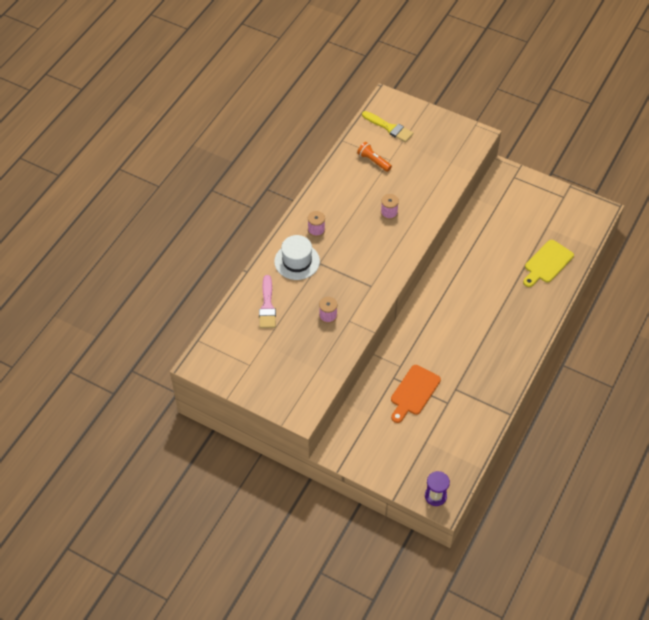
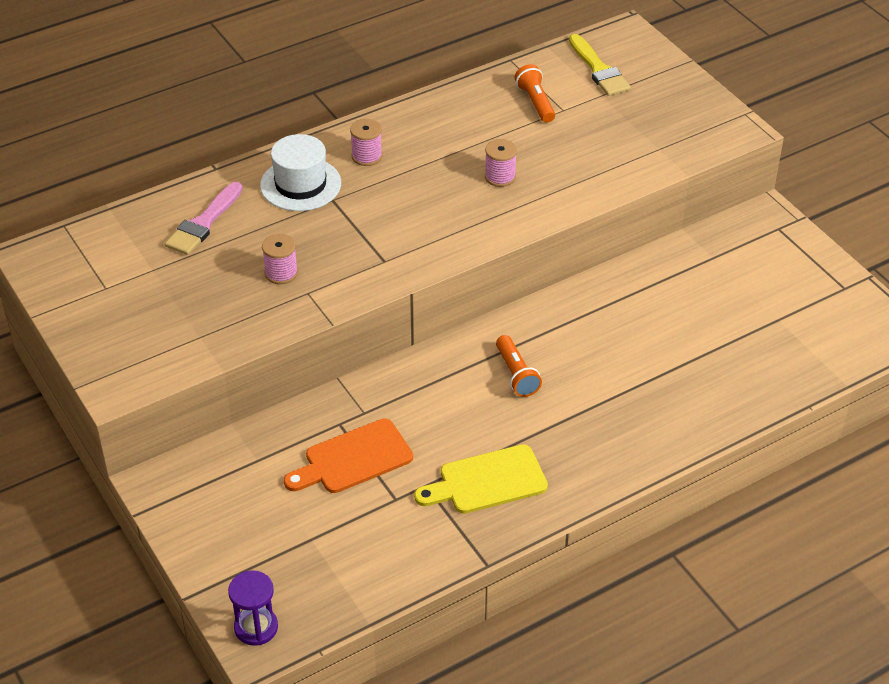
camera: 30 degrees right, 10 degrees down
(453, 312) = (516, 374): none -> orange flashlight
(547, 263) = (737, 371): yellow cutting board -> yellow cutting board (487, 481)

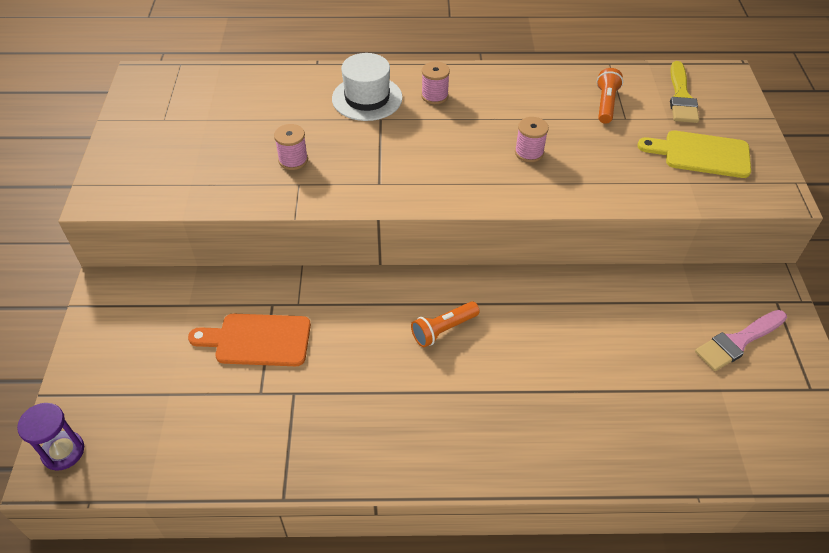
camera: 30 degrees right, 5 degrees up
(204, 223) = (273, 99): pink brush -> pink brush (738, 341)
(487, 481) = (345, 416): yellow cutting board -> yellow cutting board (701, 154)
(516, 374) = (443, 330): orange flashlight -> orange flashlight turned 45 degrees clockwise

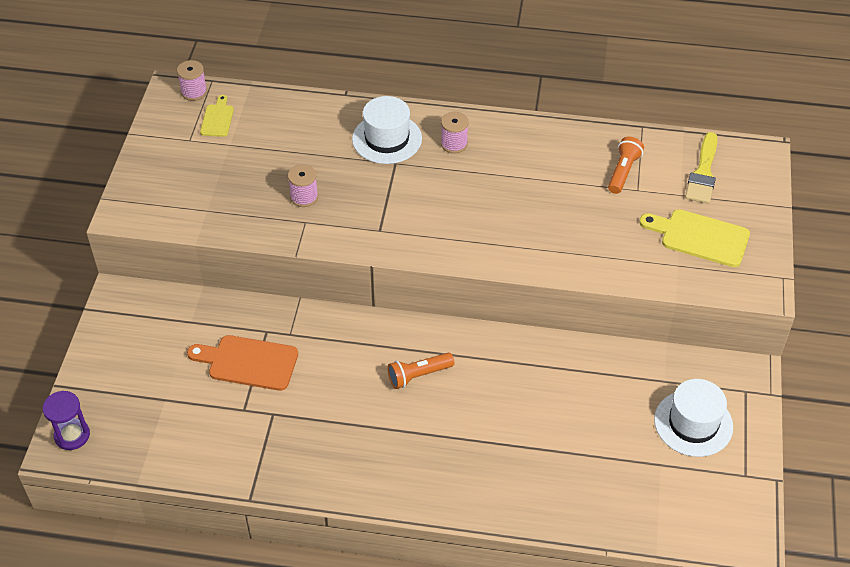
camera: 10 degrees right, 0 degrees up
(190, 97) = (217, 119): none -> yellow cutting board
(529, 152) = (530, 215): pink spool -> pink spool (194, 92)
(738, 341) = (693, 423): pink brush -> white hat

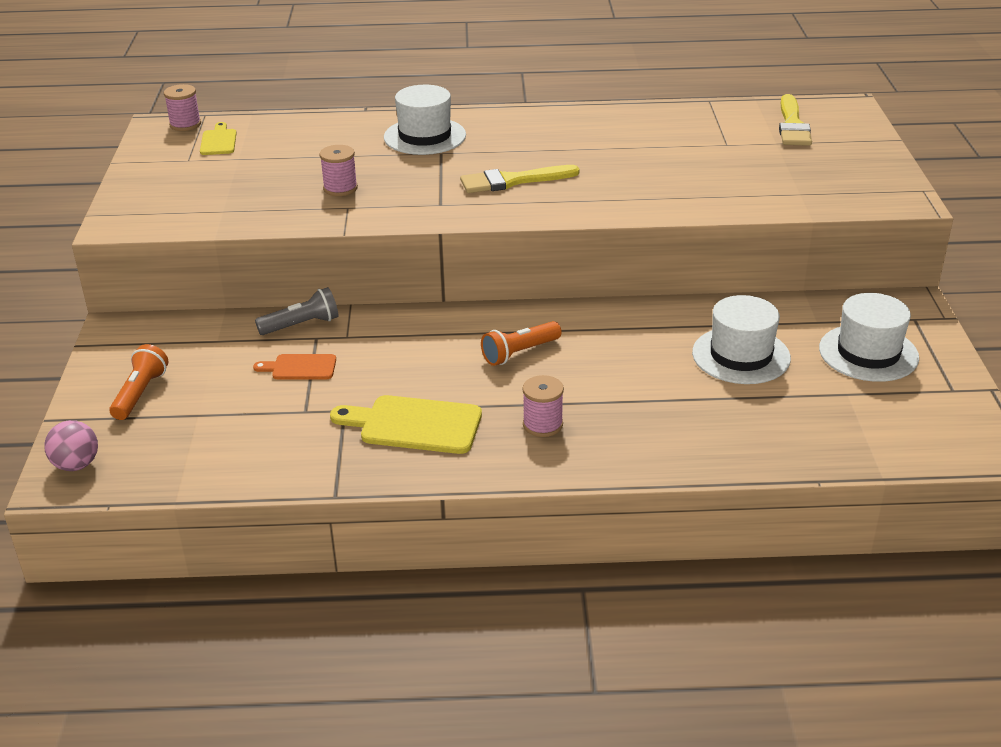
camera: 10 degrees left, 15 degrees down
(72, 435) = (76, 465): purple hourglass -> pink ball
(248, 362) = (300, 367): orange cutting board -> orange cutting board, size x0.58
(258, 315) = (301, 325): none -> grey flashlight
(445, 210) = (513, 181): none -> yellow brush
(454, 144) = (504, 132): pink spool -> pink spool (542, 425)
(590, 408) = (741, 355): none -> white hat
(623, 172) = (704, 133): orange flashlight -> orange flashlight (140, 393)
(700, 237) = (814, 171): yellow cutting board -> yellow cutting board (414, 425)

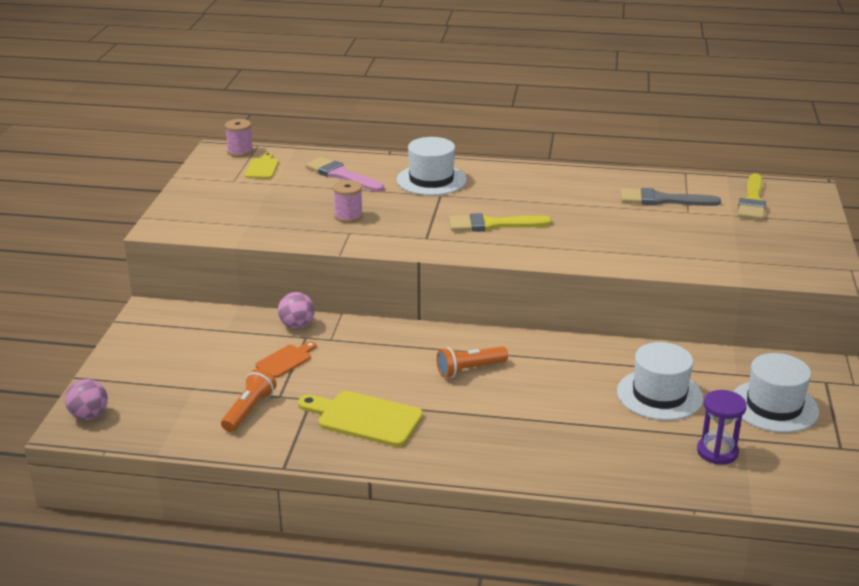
camera: 10 degrees right, 5 degrees down
(140, 393) = (154, 365): orange flashlight -> orange flashlight (249, 410)
(300, 367) = (286, 360): orange cutting board -> orange cutting board turned 120 degrees clockwise
(301, 325) = (297, 325): grey flashlight -> pink ball
(317, 141) = (342, 175): none -> pink brush
(542, 425) = (471, 431): pink spool -> none
(695, 134) = (663, 200): none -> grey brush
(823, 412) = (717, 452): none -> purple hourglass

